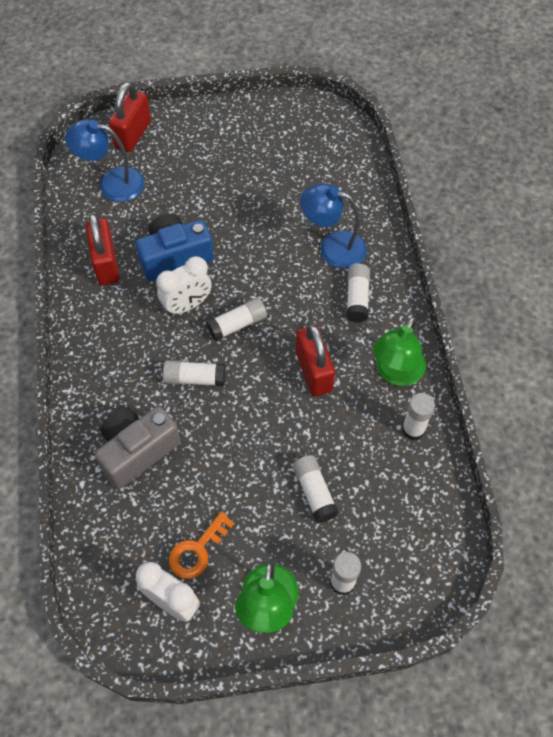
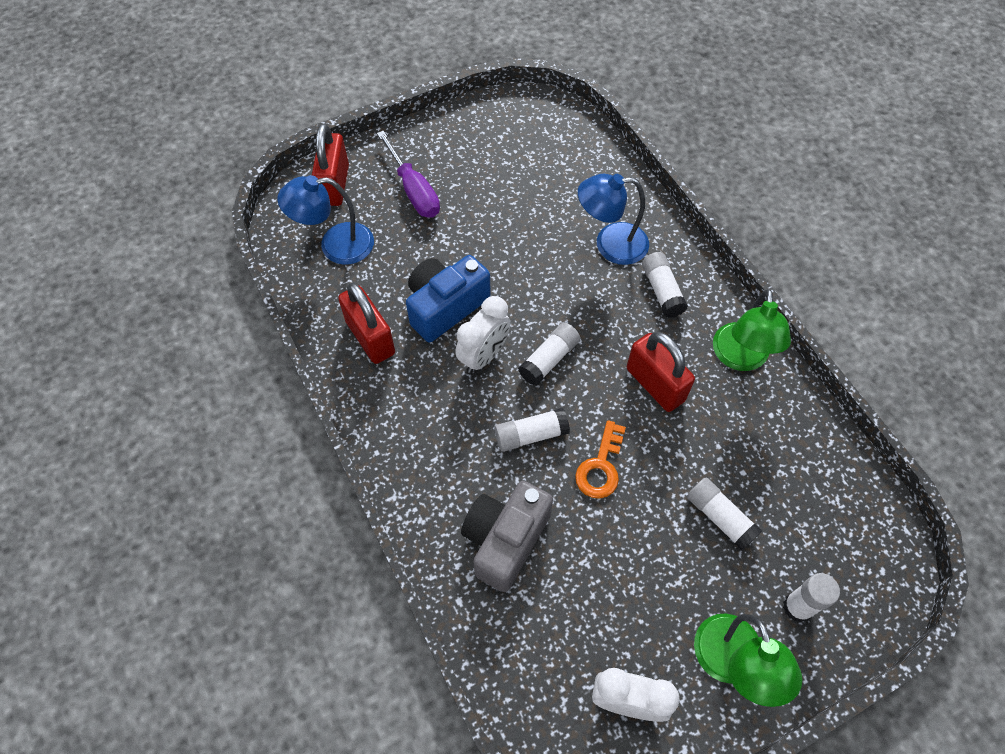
camera: 20 degrees left, 0 degrees up
(193, 157) = (414, 190): none -> purple screwdriver
(197, 550) = (626, 630): orange key -> orange key (601, 466)
(413, 429) = (787, 412): white glue stick -> none

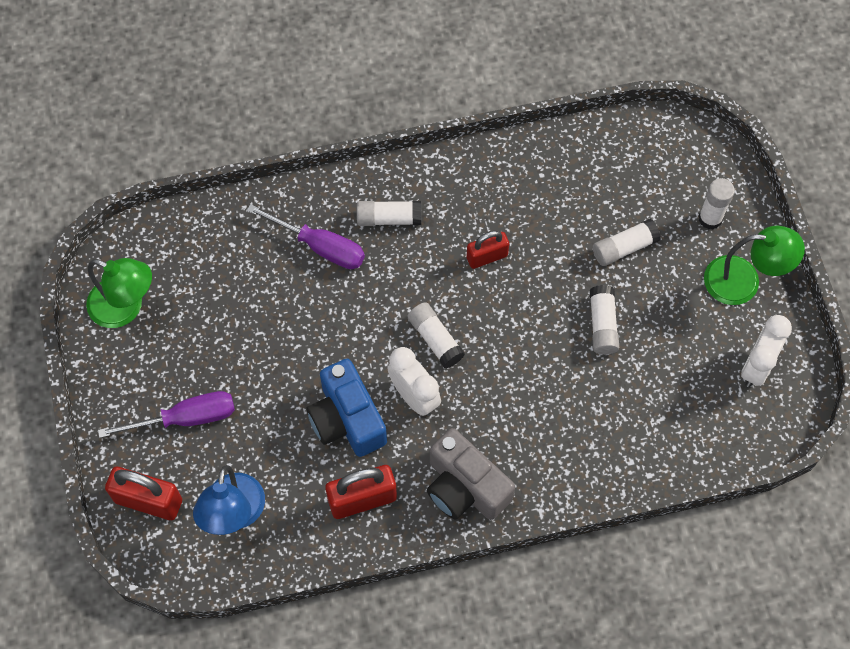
camera: 75 degrees left, 5 degrees up
(505, 540) = (604, 424): grey camera -> grey camera (465, 487)
(531, 435) = (509, 376): white glue stick -> white glue stick (602, 325)
(601, 466) = (555, 326): orange key -> none
(610, 244) = (320, 247): blue lamp -> purple screwdriver
(655, 384) = (487, 257): red padlock -> red padlock, size x0.65
(740, 358) = (480, 178): green lamp -> green lamp (125, 308)

